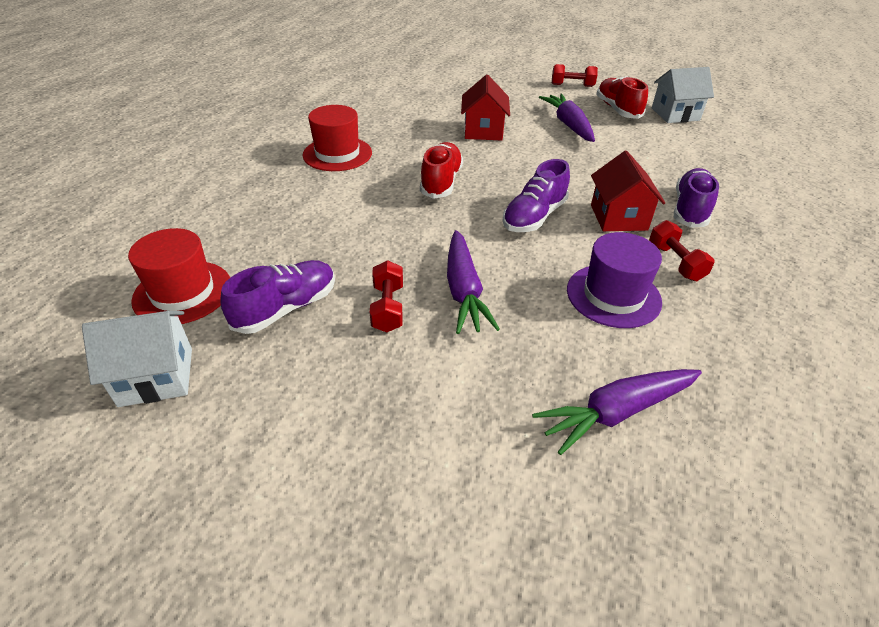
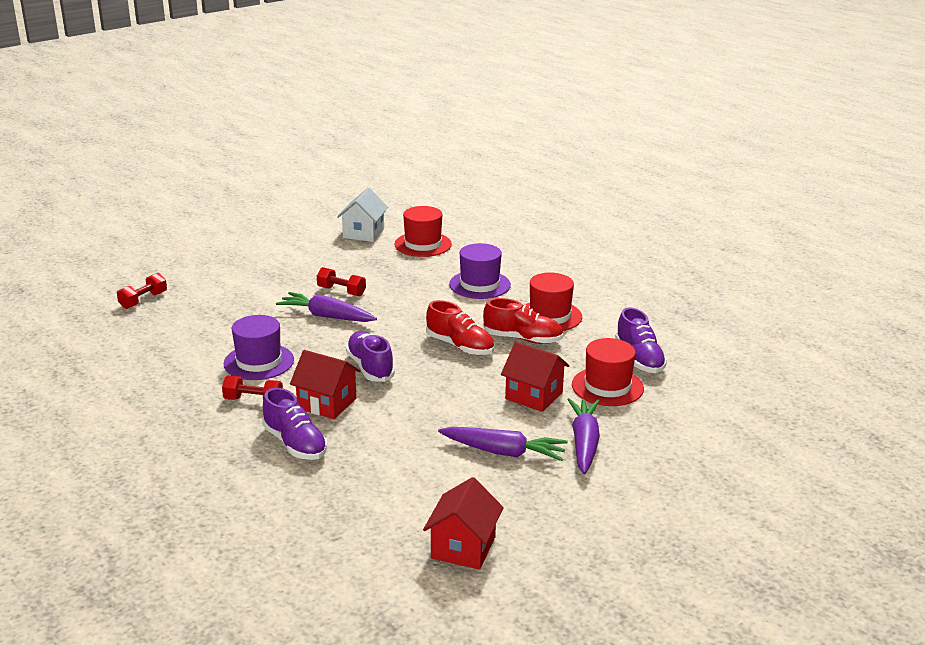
camera: 120 degrees right, 15 degrees down
(286, 308) = (376, 266): purple shoe -> purple shoe (639, 359)
(292, 209) = (479, 284): none -> purple hat
(437, 109) = (607, 386): none -> red hat
(572, 85) = (610, 506): red dumbbell -> red dumbbell (143, 300)
(616, 412) = (191, 326): purple carrot -> purple carrot (584, 443)
(617, 110) = (512, 507): red shoe -> red shoe (522, 339)
(675, 114) = (463, 548): white house -> red house

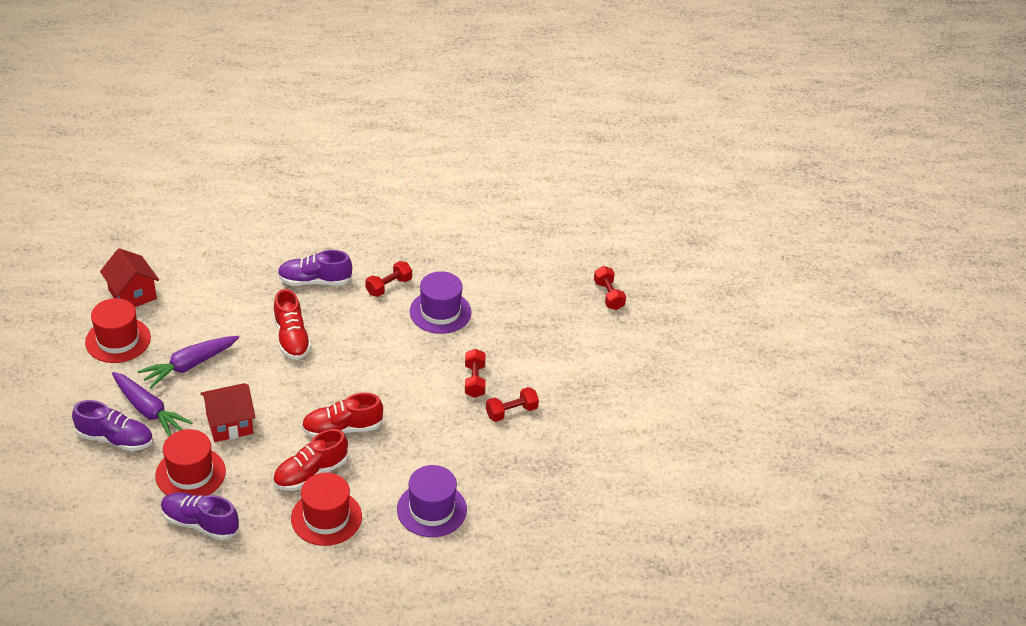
camera: 125 degrees right, 15 degrees up
(327, 316) = (474, 381): purple carrot -> red dumbbell
(327, 403) = (345, 317): red house -> none
(363, 233) = (626, 493): white house -> none
(370, 367) = (368, 362): purple shoe -> purple shoe (115, 439)
(392, 417) = (291, 338): none -> red shoe
(423, 244) = (558, 523): red hat -> red hat (118, 340)

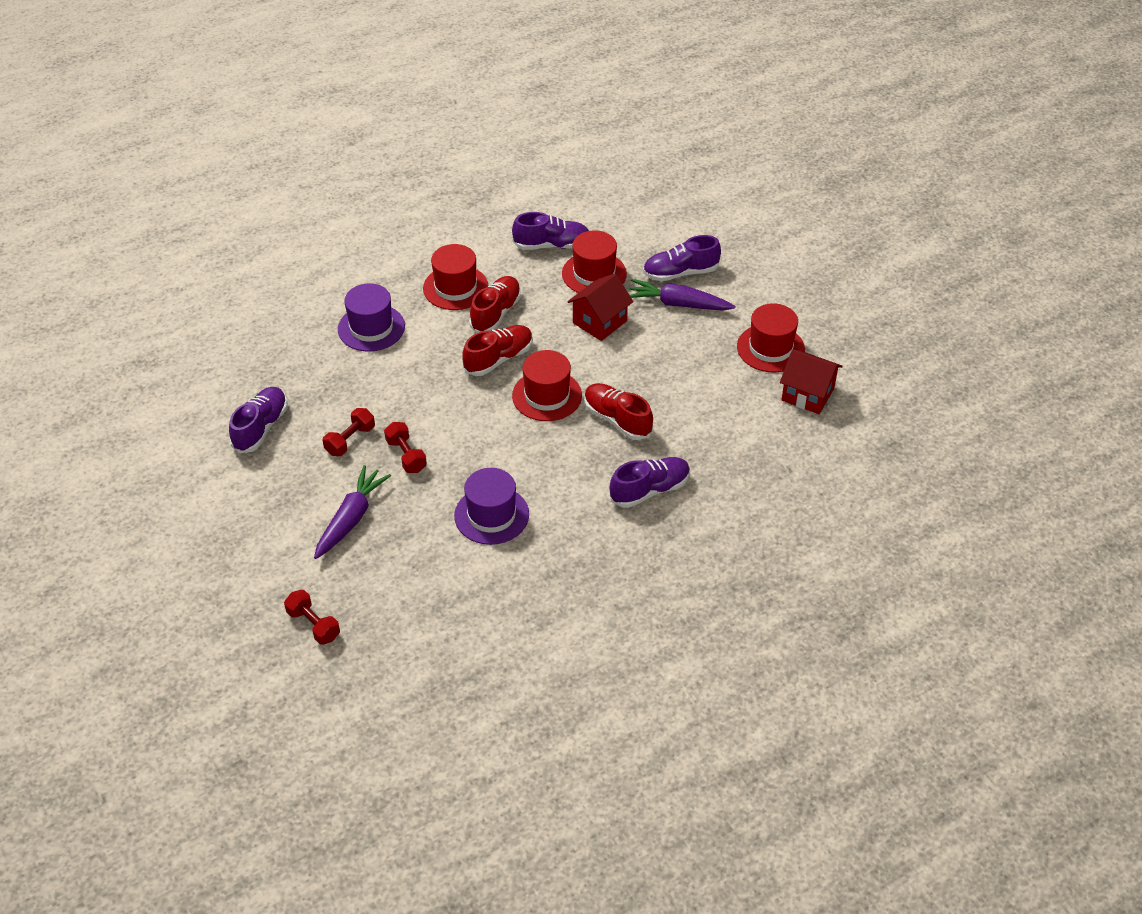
camera: 155 degrees right, 5 degrees up
(189, 365) = (684, 354): purple carrot -> purple carrot (351, 518)
(329, 380) = (547, 395): none -> red hat
(388, 286) = (568, 520): red dumbbell -> none
(580, 454) = (261, 428): none -> purple shoe

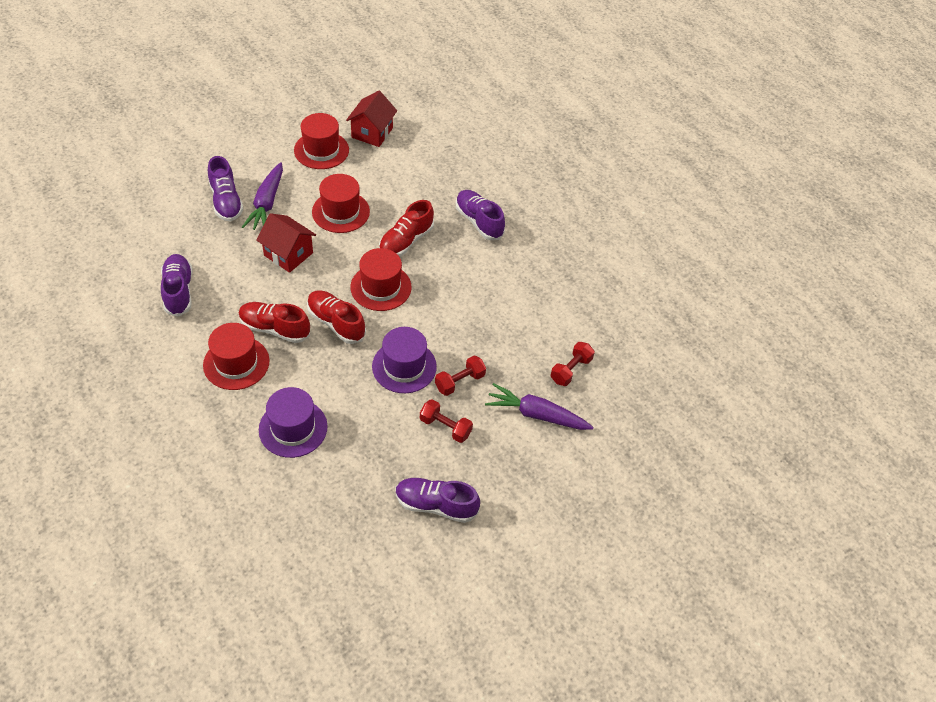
camera: 100 degrees left, 5 degrees up
(313, 625) = (651, 427): red dumbbell -> red dumbbell (570, 370)
(491, 515) = (518, 317): purple hat -> purple hat (404, 366)
(594, 274) = (223, 259): red hat -> red hat (341, 212)

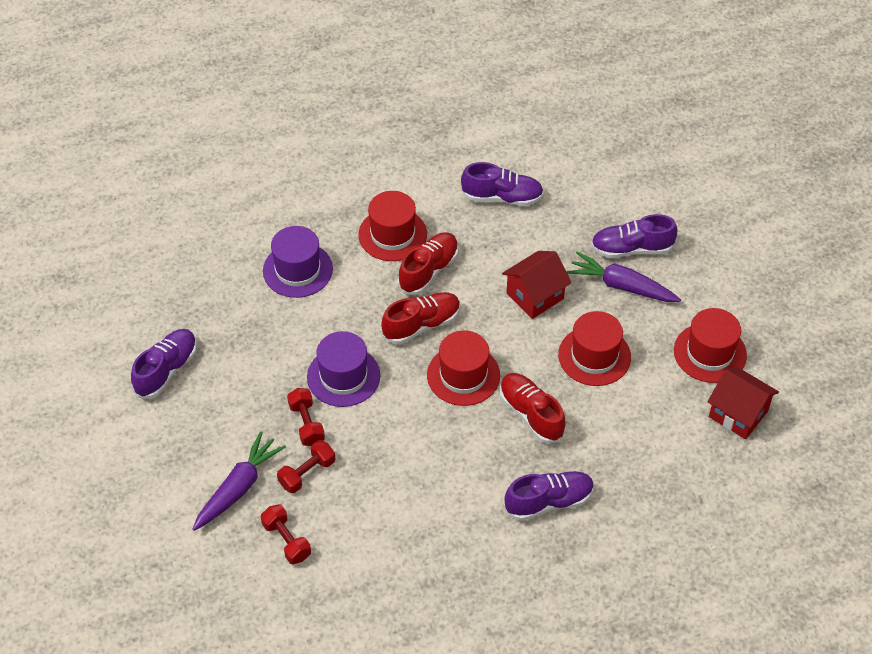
camera: 110 degrees right, 0 degrees up
(445, 427) = (253, 398): red dumbbell -> red dumbbell (307, 473)

